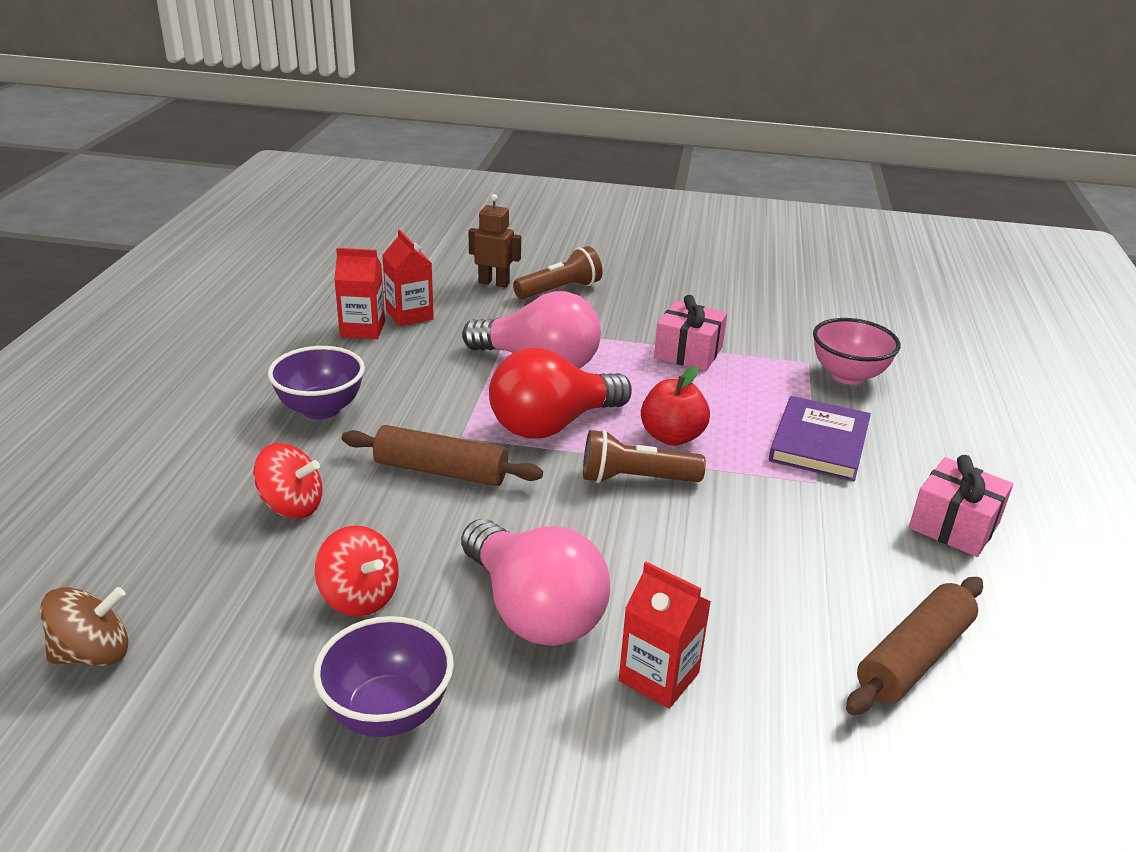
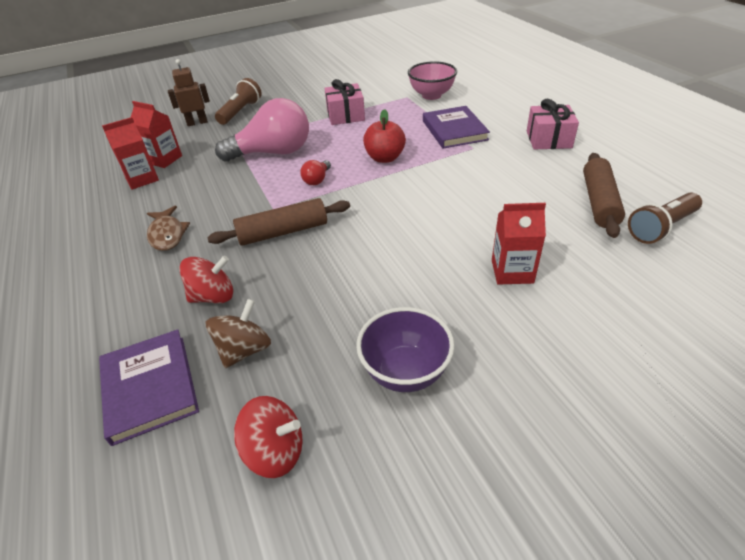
camera: 30 degrees left, 10 degrees up
(93, 653) = (178, 459): brown spinning top -> brown spinning top (244, 350)
(140, 567) = (150, 387): none -> purple book
(321, 409) = (167, 234): purple bowl -> brown fish
(359, 597) = (316, 322): red spinning top -> red spinning top (275, 451)
(533, 611) = (417, 275): pink light bulb -> none
(552, 425) = (317, 180): red light bulb -> red light bulb, size x0.43
(635, 479) = (391, 186): brown flashlight -> brown flashlight (661, 228)

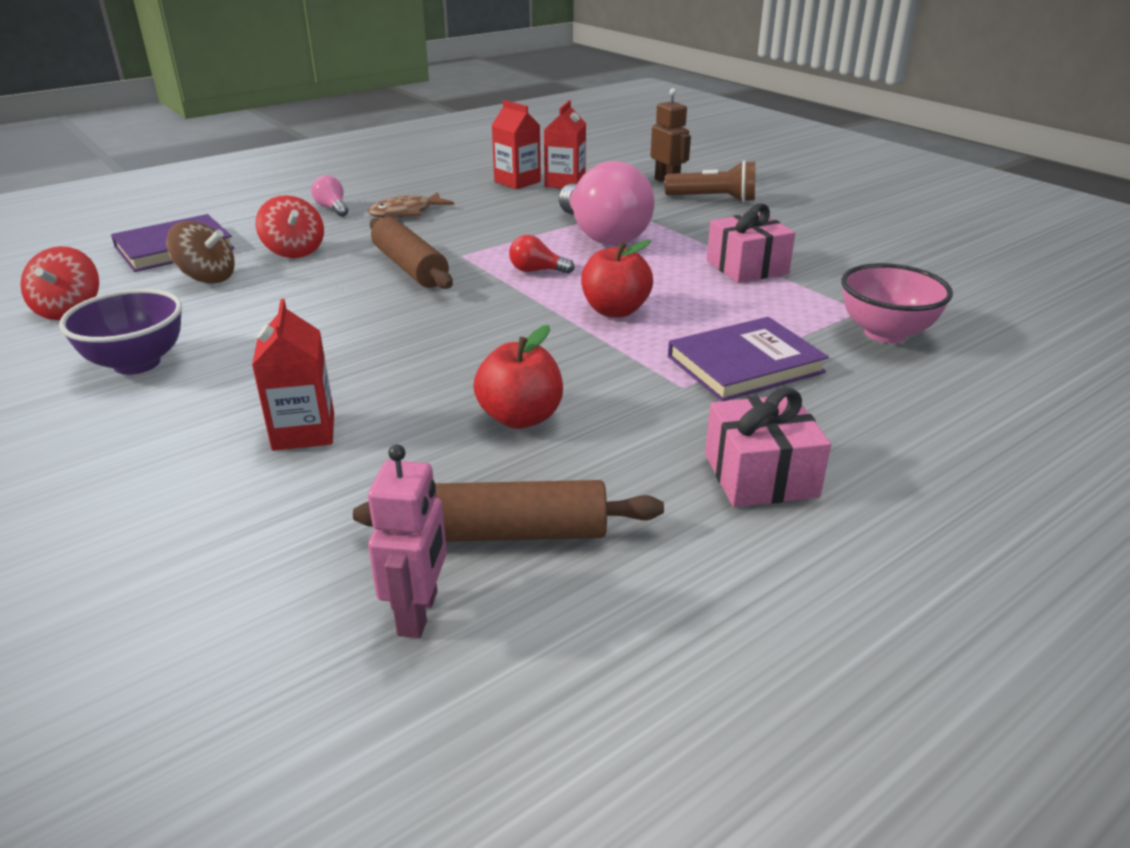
camera: 75 degrees right, 10 degrees down
(121, 278) = (332, 208): none -> pink light bulb
(500, 195) = (520, 417): none -> red apple
(661, 228) = (418, 613): brown flashlight -> pink robot

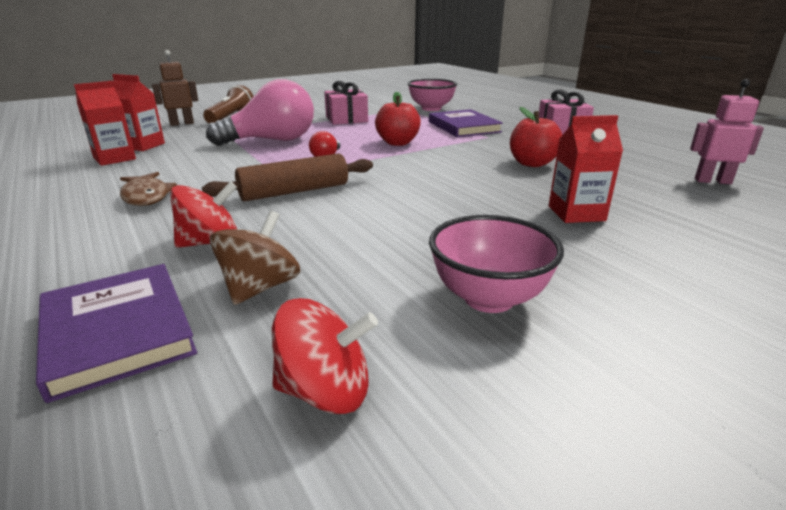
camera: 85 degrees left, 5 degrees down
(137, 363) = (488, 298): purple bowl -> pink bowl
(332, 208) = (81, 231): pink light bulb -> none
(510, 532) = (637, 166): brown rolling pin -> none

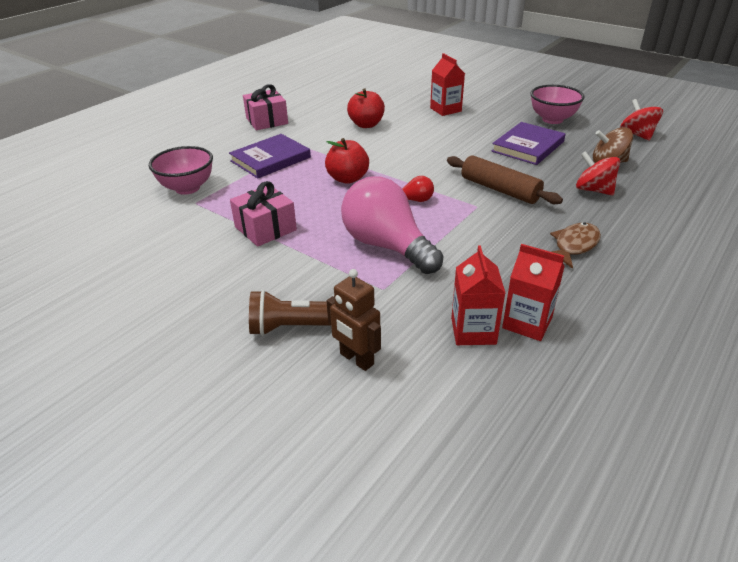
camera: 110 degrees left, 10 degrees up
(117, 331) = (674, 179): purple book -> purple book (528, 146)
(712, 181) = (362, 83): pink robot -> none

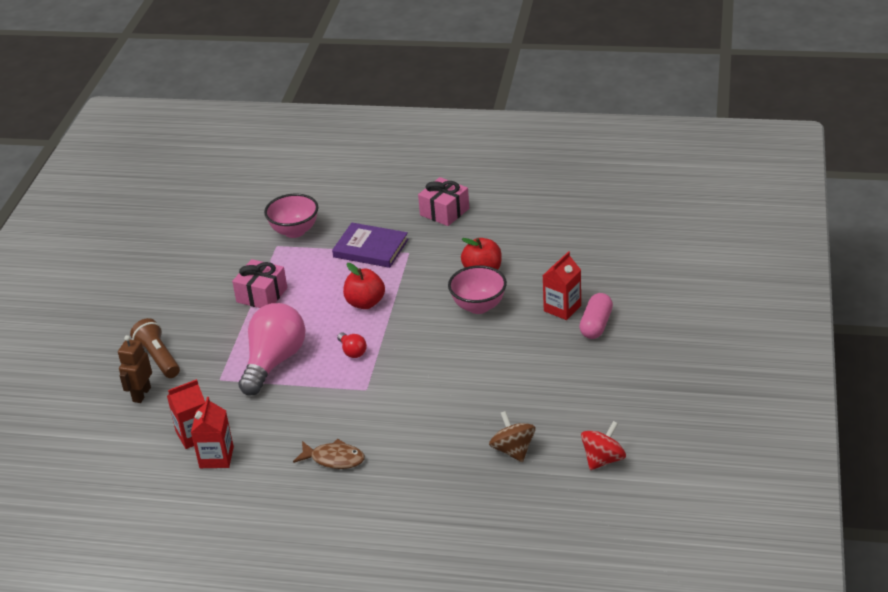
camera: 65 degrees right, 0 degrees up
(477, 104) = (596, 325): none -> pink capsule
(499, 189) = (404, 394): brown rolling pin -> none
(528, 146) = (511, 388): purple book -> none
(552, 119) = (596, 389): pink bowl -> pink bowl (478, 306)
(593, 190) = (443, 451): red spinning top -> none

